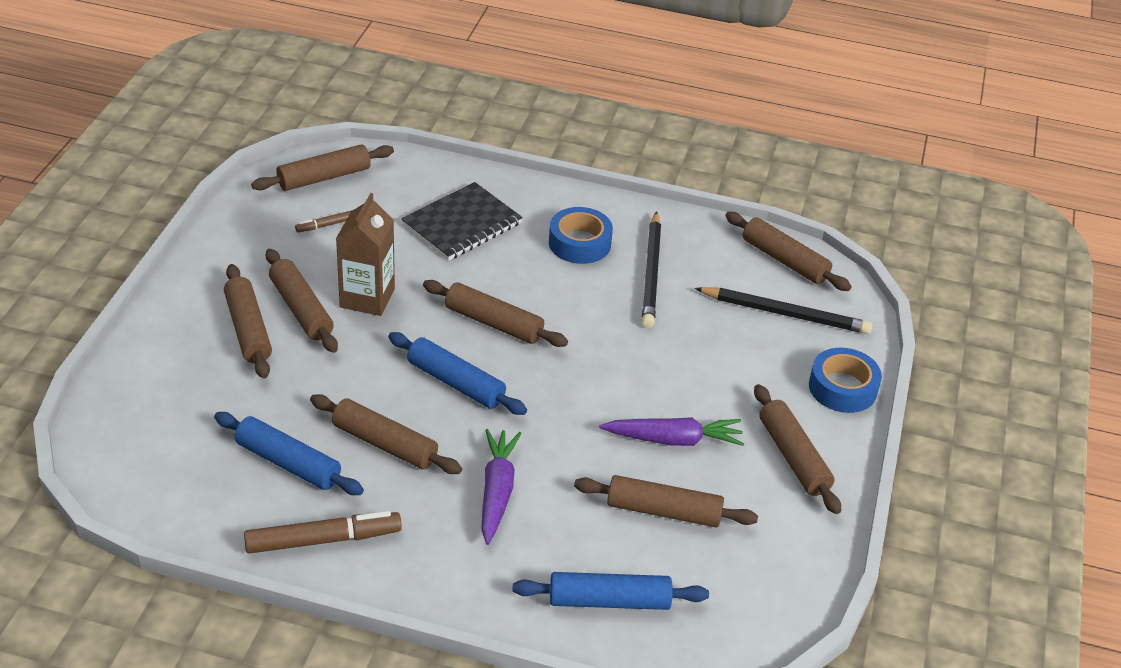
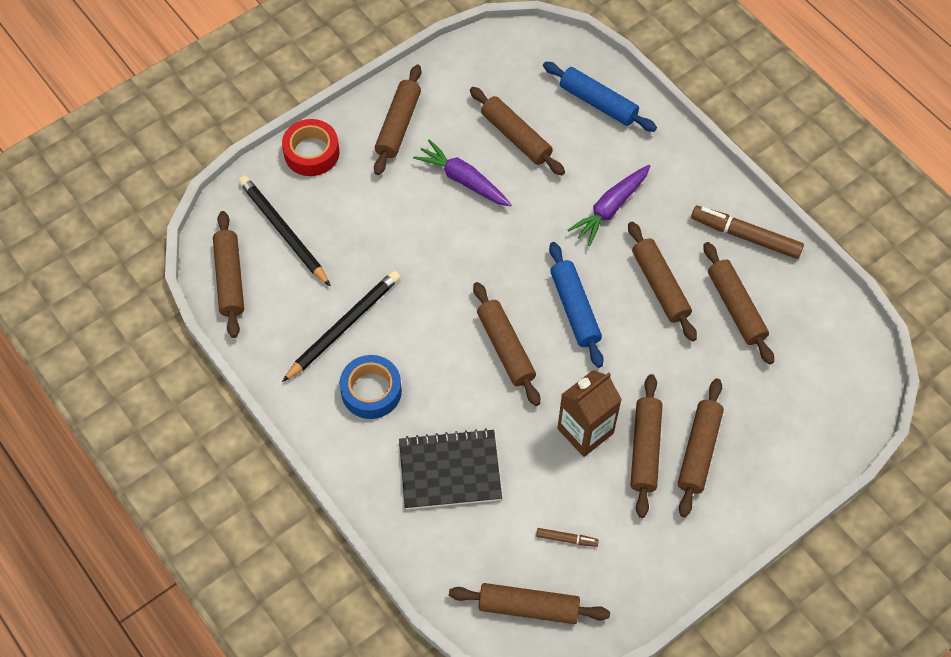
camera: 140 degrees left, 20 degrees up
(288, 463) = (736, 307): blue rolling pin -> brown rolling pin
(842, 388) = (311, 153): blue tape -> red tape

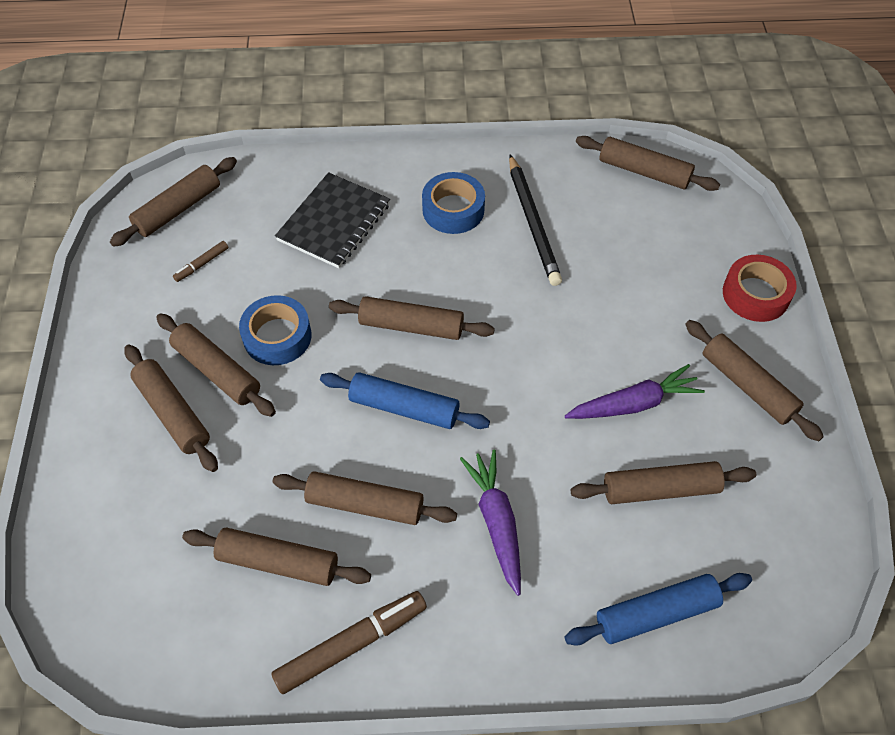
camera: 125 degrees right, 5 degrees down
(284, 231) = (670, 229): black pencil -> none
(585, 431) = (277, 336): brown carton -> blue tape

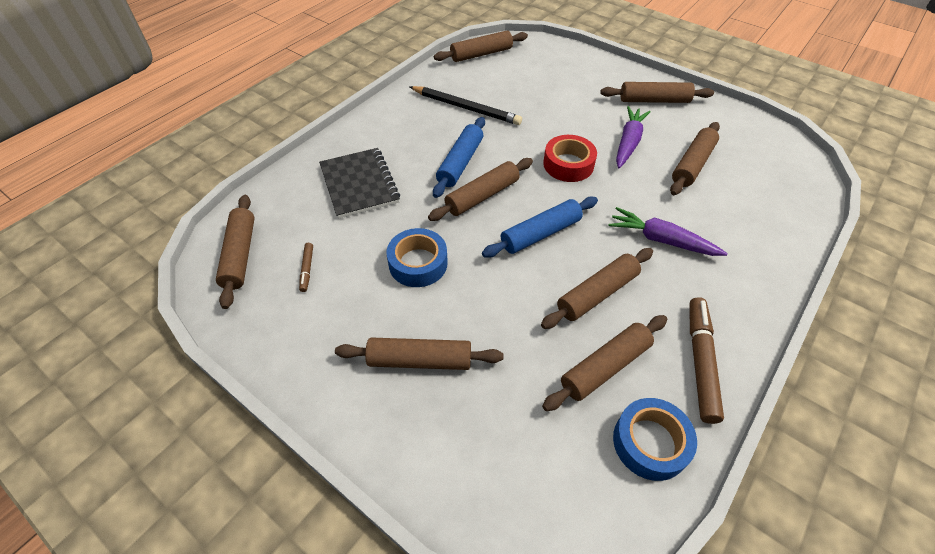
camera: 50 degrees left, 5 degrees down
(217, 371) = (410, 312): brown rolling pin -> none
(453, 210) = (417, 131): blue tape -> blue tape (650, 443)
(656, 614) = (771, 211): blue rolling pin -> blue rolling pin (460, 163)
(755, 294) = (601, 67): red tape -> red tape (568, 164)

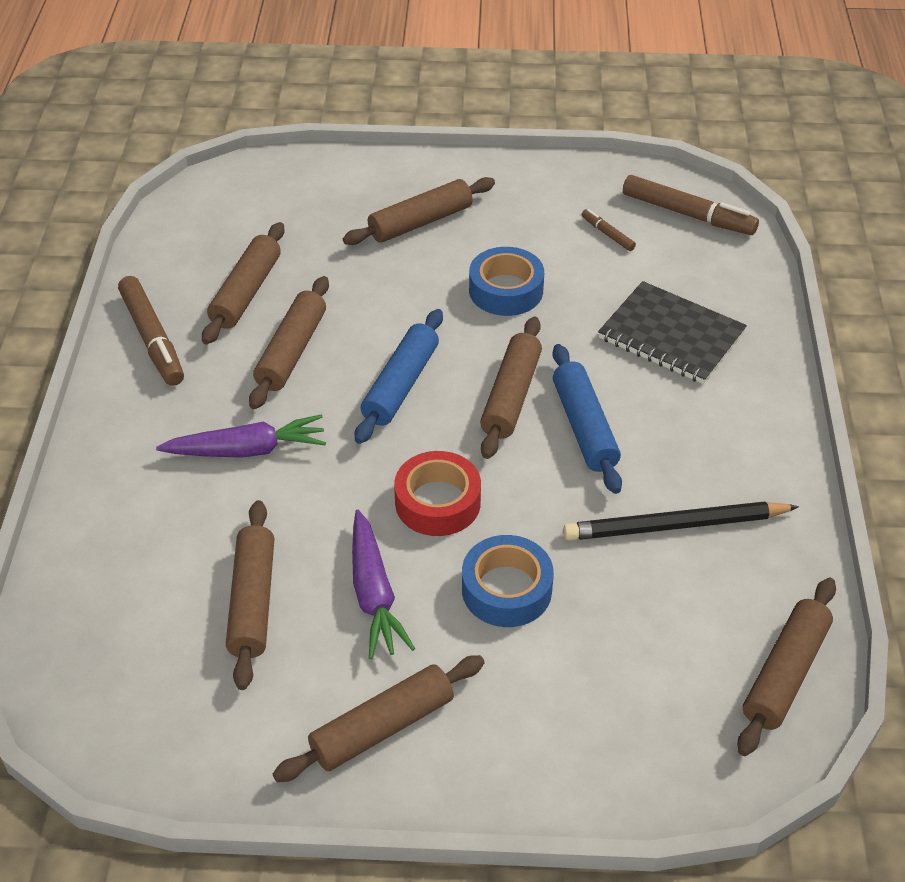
camera: 145 degrees right, 5 degrees down
(240, 255) = (688, 214): brown rolling pin -> brown marker
(650, 443) = (178, 259): blue tape -> blue tape (506, 589)

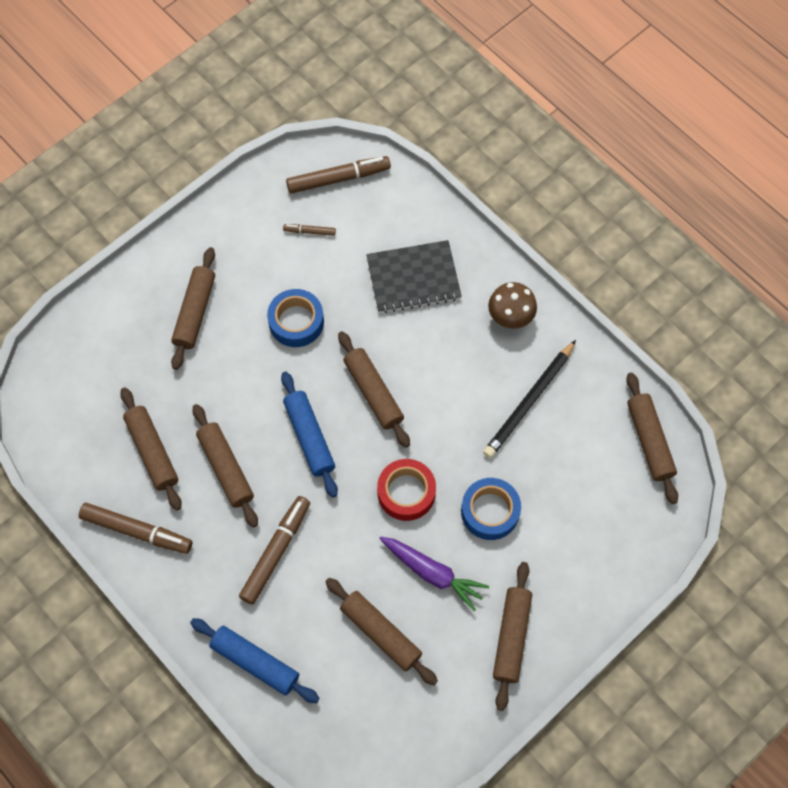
camera: 45 degrees left, 20 degrees up
(247, 450) = (276, 552): purple carrot -> brown marker
(584, 427) = (429, 380): blue rolling pin -> blue rolling pin (255, 662)
(743, 438) = (510, 317): none -> brown mushroom

